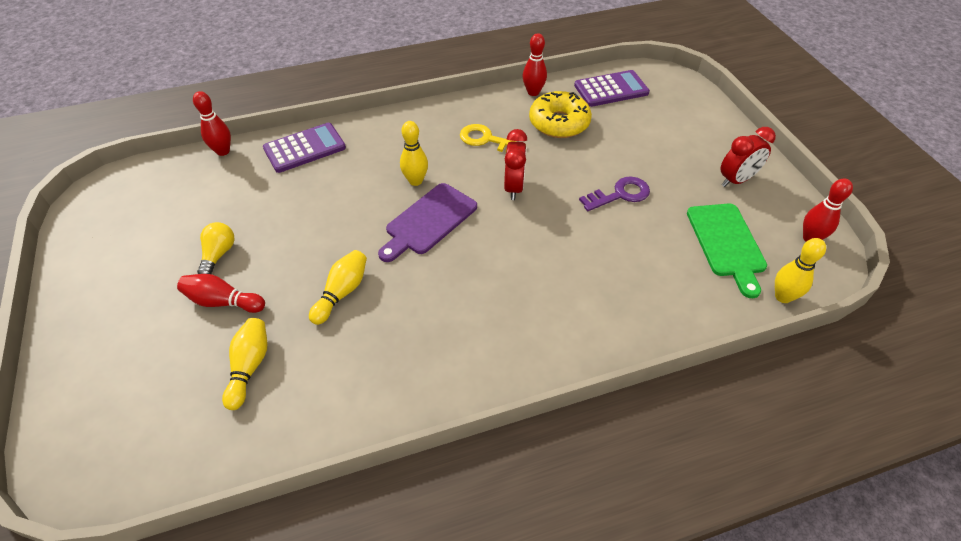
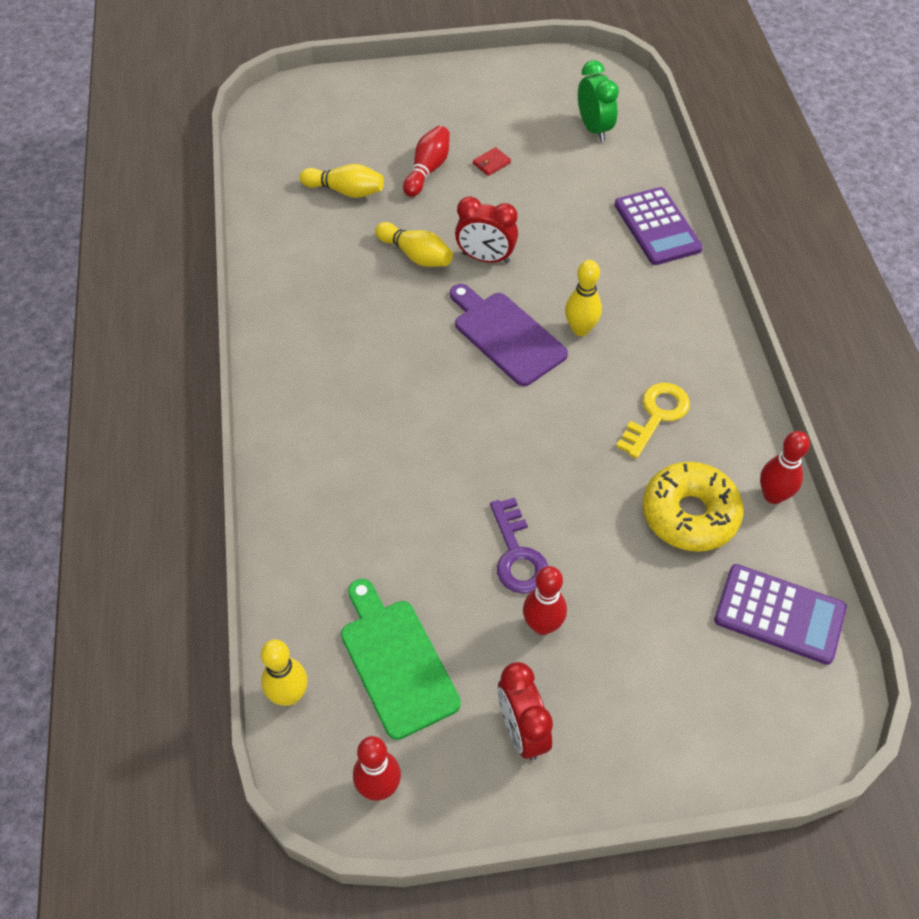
camera: 100 degrees right, 5 degrees up
(180, 191) = (594, 129): none -> green clock
(219, 254) = (491, 163): yellow light bulb -> red wallet
(223, 151) = (659, 157): red bowling pin -> red bowling pin (542, 625)
(514, 187) = (552, 431): red clock -> red clock (485, 258)
(611, 89) = (779, 614): purple calculator -> purple calculator turned 60 degrees counterclockwise
(726, 243) = (396, 662): green cutting board -> green cutting board turned 60 degrees clockwise

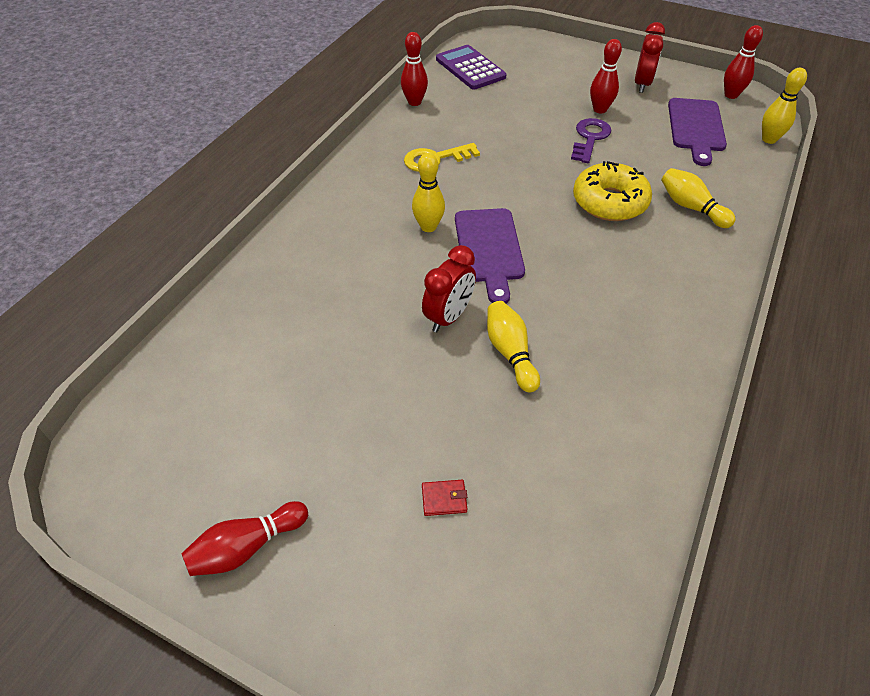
camera: 145 degrees left, 5 degrees down
(346, 191) = (532, 471): yellow bowling pin -> yellow bowling pin (691, 207)
(396, 662) = (696, 128): green cutting board -> purple cutting board
(427, 170) = (420, 446): red bowling pin -> red bowling pin (247, 547)
(485, 258) = (448, 317): red clock -> red clock turned 75 degrees clockwise
(491, 163) = (347, 414): red wallet -> red wallet (444, 499)
(594, 129) = (204, 395): green clock -> none
(657, 227) = (279, 268): purple calculator -> none
(689, 514) = (470, 114): yellow donut -> yellow donut (609, 202)

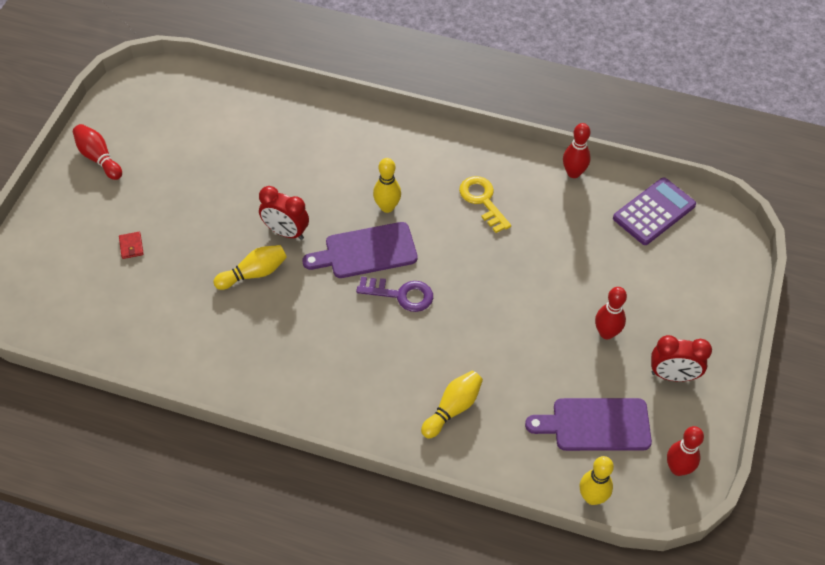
camera: 80 degrees right, 5 degrees up
(590, 138) = (549, 324): purple key -> purple key (401, 295)
(609, 202) = (447, 340): yellow donut -> none

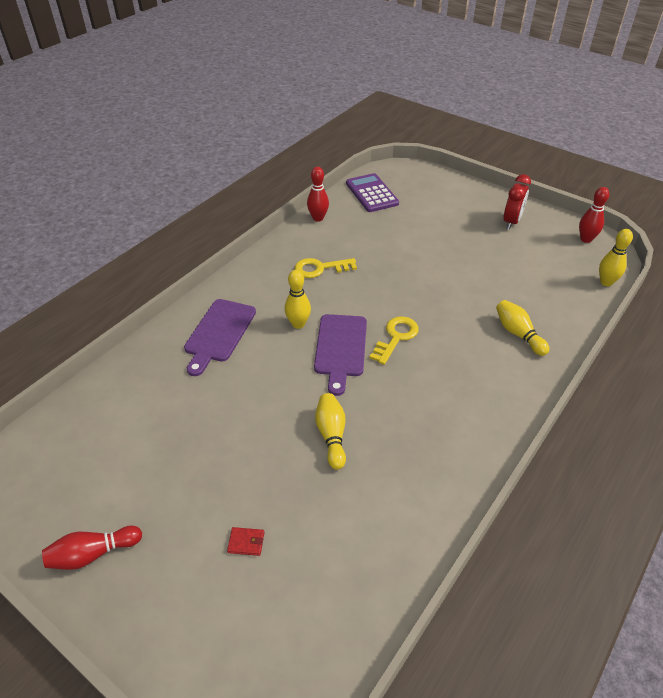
camera: 70 degrees left, 10 degrees down
(286, 232) = (292, 400): red clock -> none
(401, 295) = (396, 337): purple key -> yellow key
(595, 425) = (545, 265): purple cutting board -> purple cutting board (219, 333)
(606, 333) = (468, 240): red bowling pin -> none

